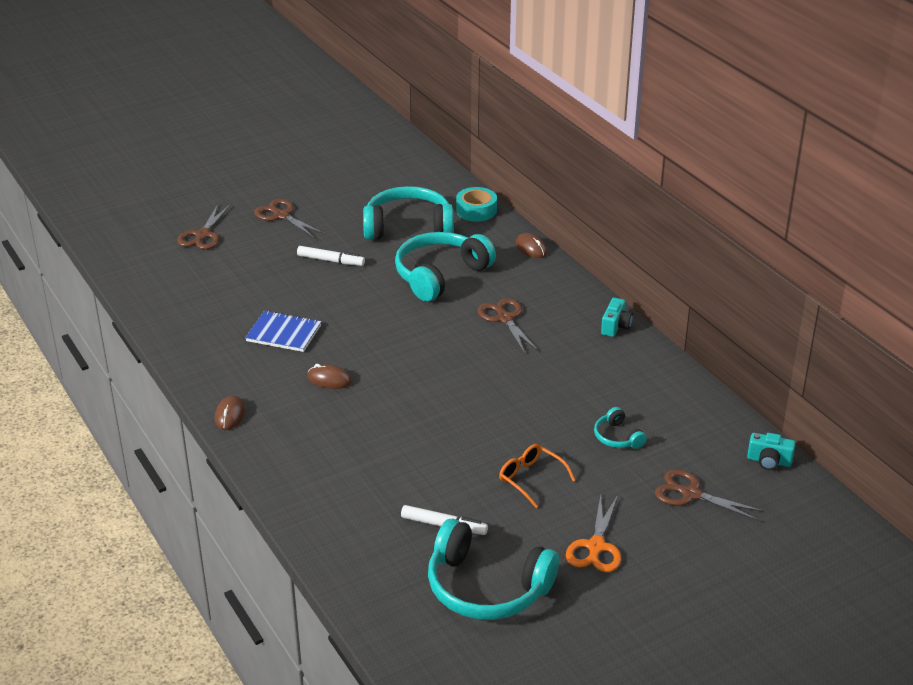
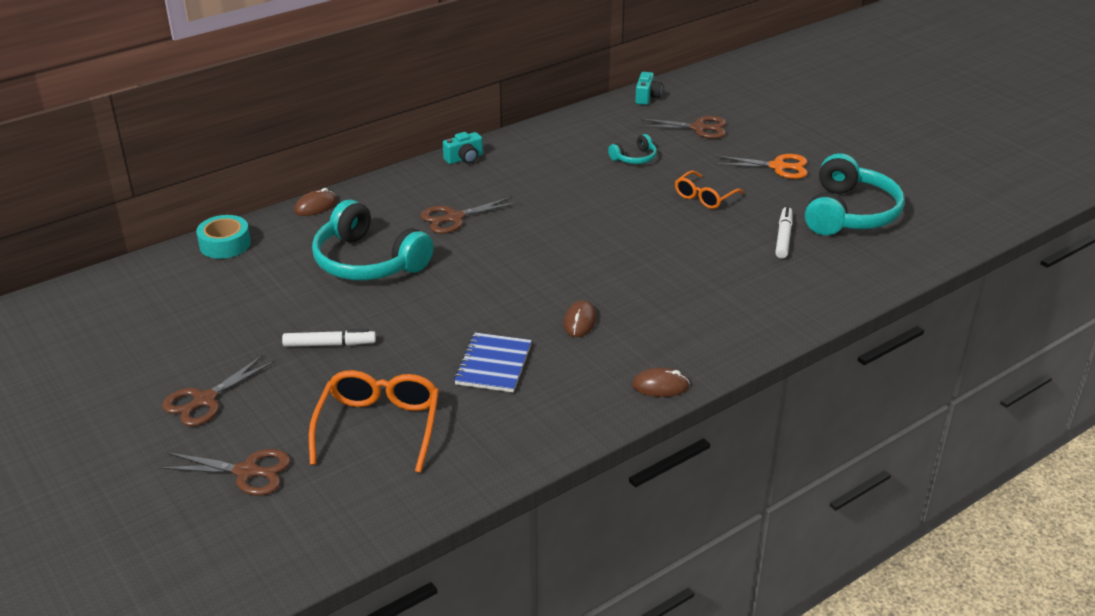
camera: 95 degrees left, 0 degrees up
(229, 283) = (379, 426): none -> orange glasses
(330, 261) = (329, 344): white marker -> white marker turned 75 degrees clockwise
(408, 227) = (256, 290): turquoise headphones -> none
(615, 326) = (464, 159): turquoise camera -> turquoise camera turned 135 degrees clockwise
(691, 494) = (698, 128): brown scissors -> brown scissors turned 105 degrees counterclockwise

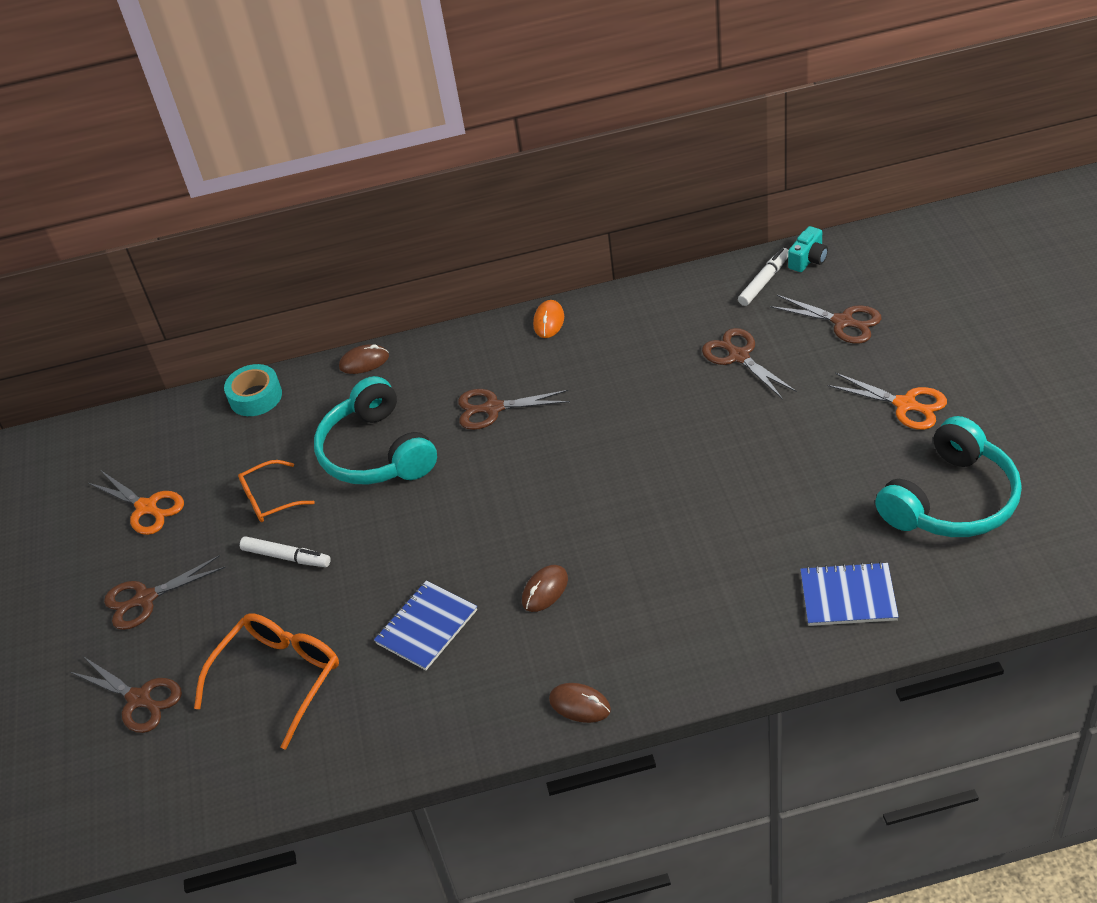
camera: 30 degrees right, 10 degrees up
(163, 337) = (146, 507): none -> orange scissors
(464, 159) = (549, 321): turquoise camera -> orange mouse
(634, 158) = (739, 356): turquoise headphones -> brown scissors
(704, 197) = (786, 435): orange glasses -> orange glasses (269, 499)
(783, 237) = (845, 520): white marker -> white marker (764, 281)
(817, 280) = (848, 596): none -> blue notebook

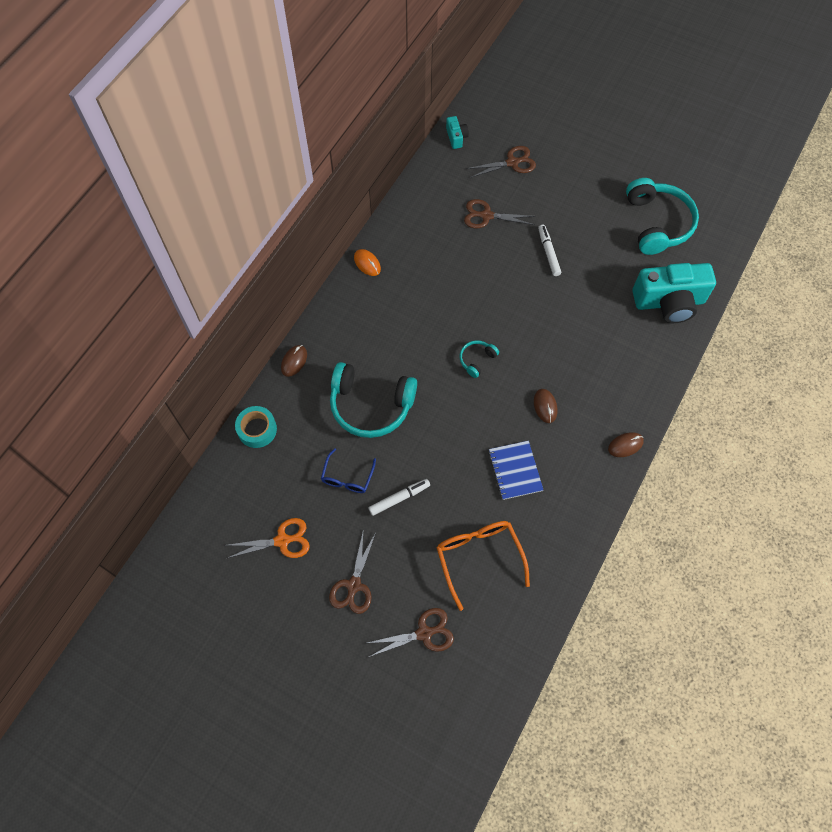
camera: 55 degrees left, 20 degrees up
(269, 499) = (347, 477): orange glasses -> blue glasses
(493, 408) = (401, 334): brown scissors -> none
(535, 489) = (477, 360): none -> turquoise headphones
(764, 281) = (449, 164): white marker -> white marker (548, 253)
(848, 596) = (669, 302): blue notebook -> turquoise camera
(905, 405) = (588, 188): orange scissors -> none

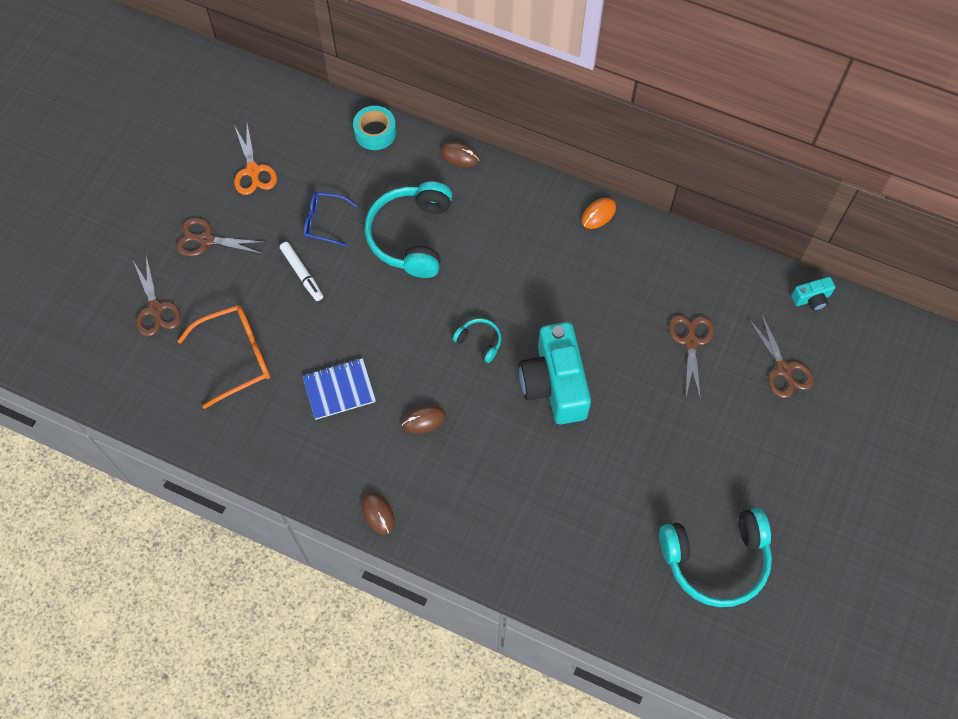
camera: 85 degrees right, 0 degrees up
(548, 253) = (645, 419): white marker -> none
(669, 302) = (589, 572): turquoise camera -> turquoise camera (554, 384)

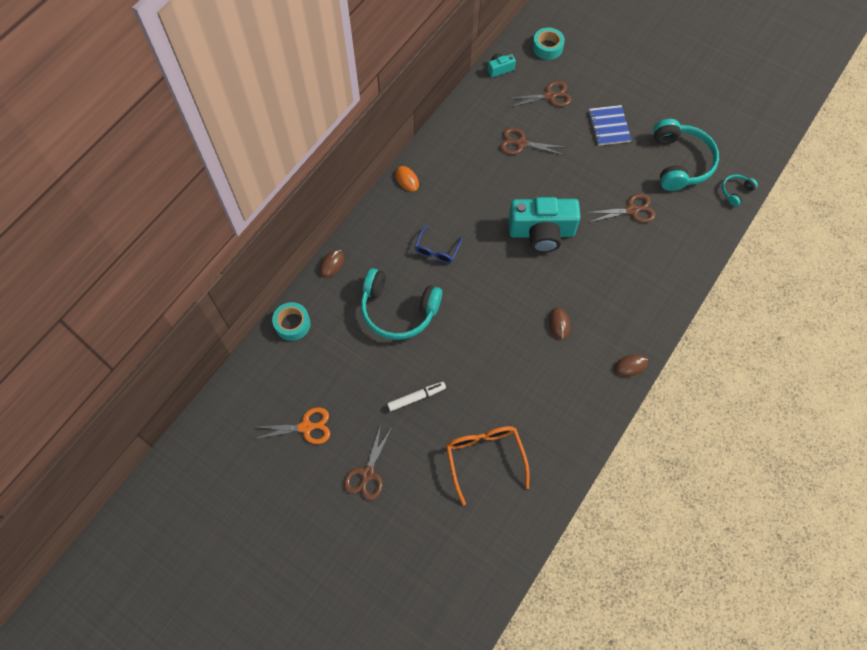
camera: 80 degrees left, 0 degrees up
(155, 309) = (427, 523): brown scissors -> brown scissors (632, 210)
(324, 222) = (370, 374): blue glasses -> blue glasses (437, 250)
(339, 389) = (525, 381): blue notebook -> blue notebook (609, 126)
(479, 342) = (500, 276): turquoise headphones -> turquoise headphones (735, 192)
(811, 299) = (500, 69): turquoise camera -> turquoise camera turned 105 degrees counterclockwise
(872, 356) = (547, 47): none -> turquoise tape

